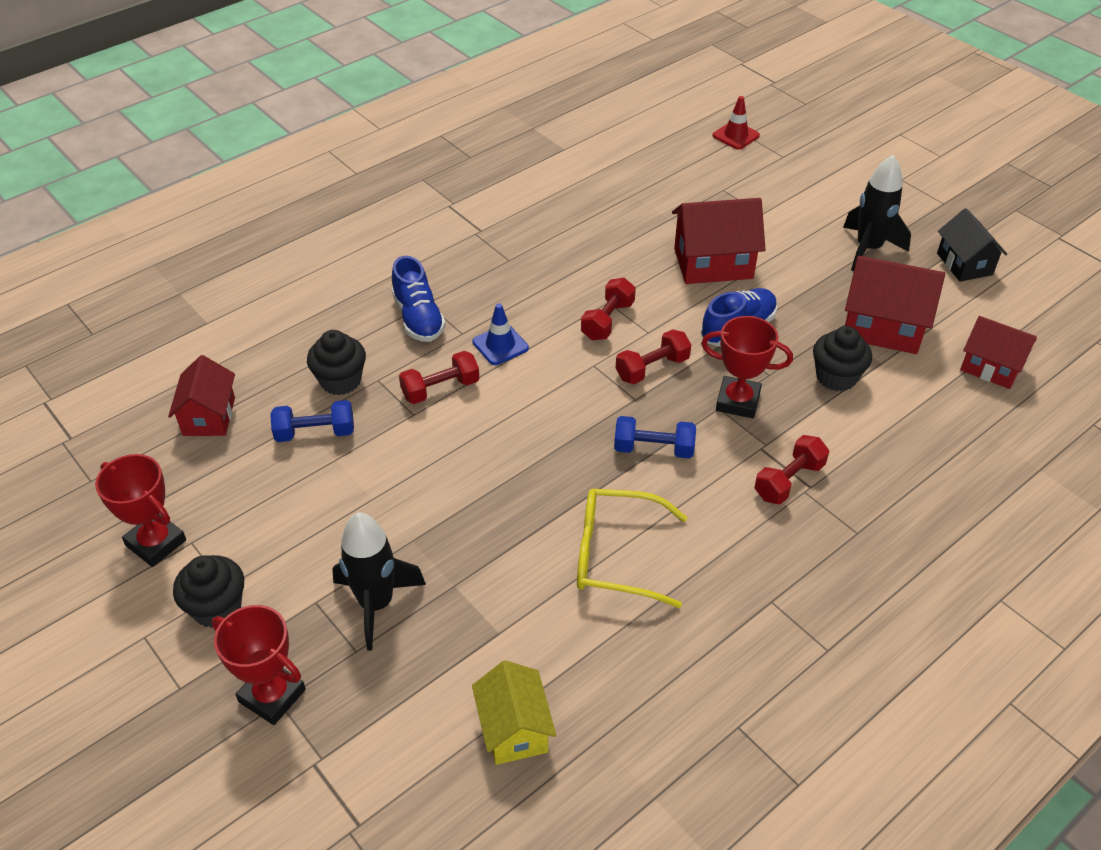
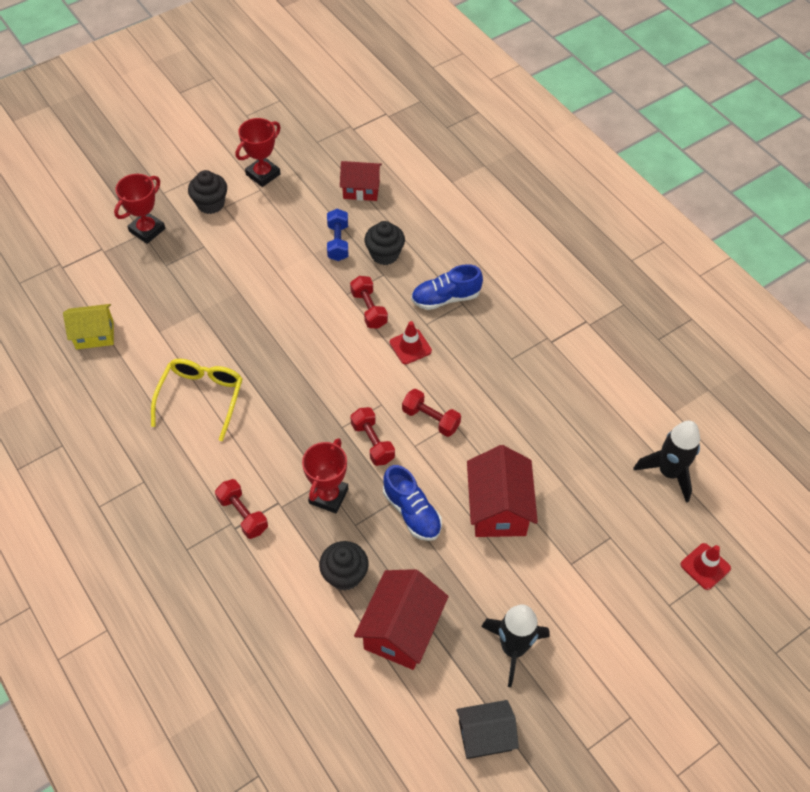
camera: 95 degrees right, 10 degrees up
(376, 604) = (195, 274): black rocket -> black rocket (669, 472)
(500, 345) = (410, 347): blue traffic cone -> red traffic cone
(653, 449) = (290, 432): blue dumbbell -> none
(990, 367) = (339, 709): red house -> none

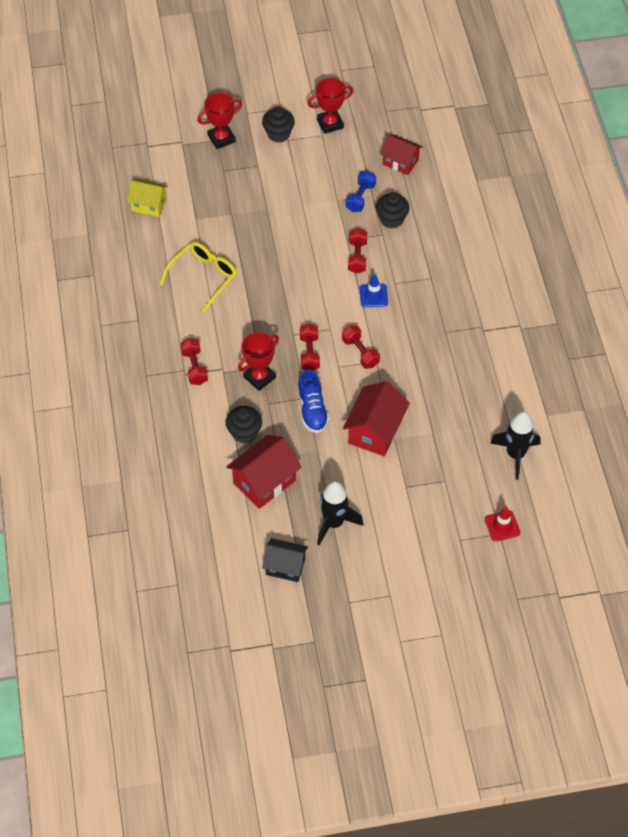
camera: 25 degrees right, 0 degrees up
(410, 347) = (373, 295): red traffic cone -> blue traffic cone
(445, 298) = (420, 269): blue shoe -> none

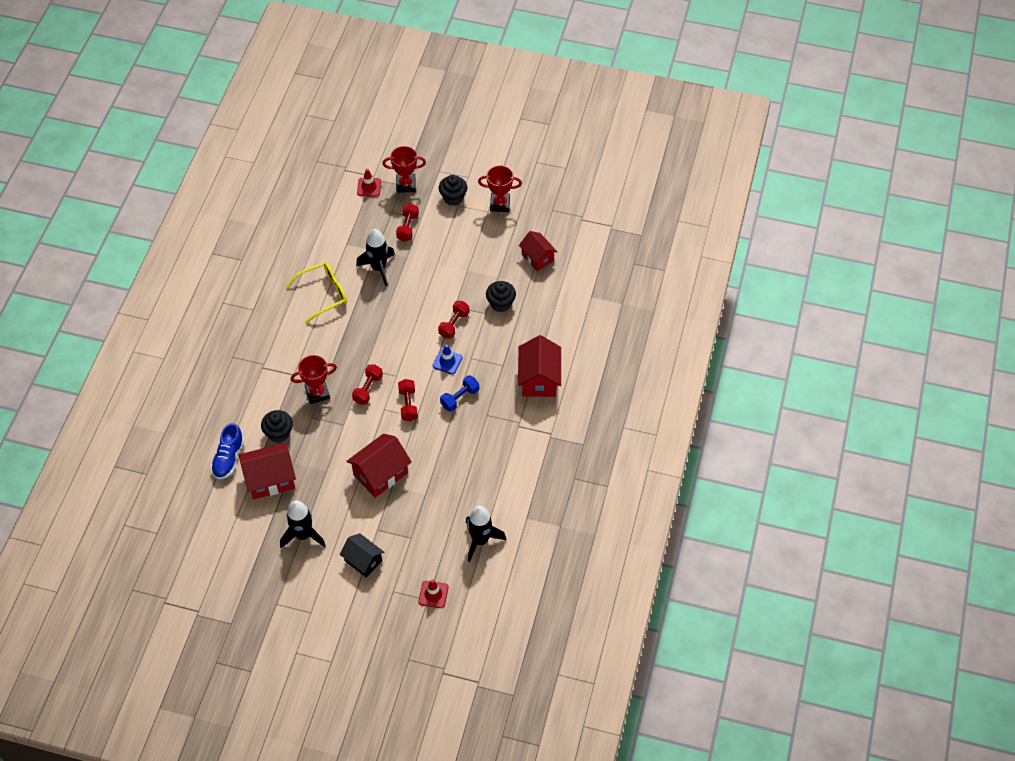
camera: 25 degrees right, 0 degrees up
(149, 205) = (317, 219): yellow house -> none
(184, 154) = (369, 187): none -> red traffic cone
(194, 367) = (273, 365): red dumbbell -> red dumbbell (407, 227)
(245, 230) = (378, 268): none -> black rocket
(285, 566) = (245, 554): black house -> black house (363, 561)
(312, 410) = (342, 436): blue shoe -> blue shoe (228, 458)
(360, 197) = (486, 276): blue dumbbell -> blue dumbbell (460, 398)
(475, 277) = (539, 379): none -> red house

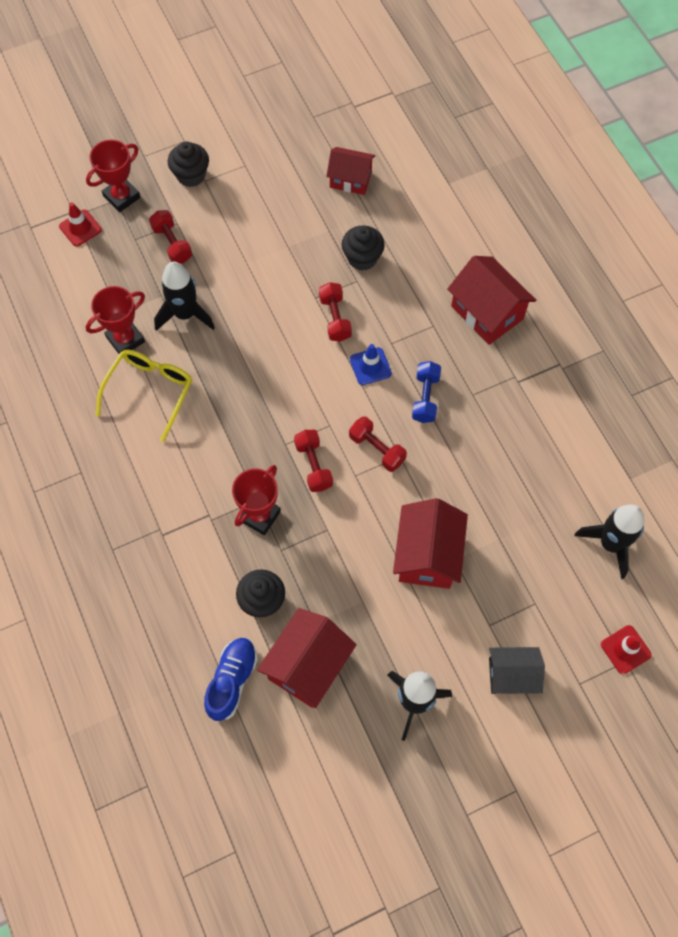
camera: 40 degrees left, 10 degrees up
(228, 458) = (232, 681): blue shoe -> blue shoe turned 135 degrees counterclockwise
(500, 204) = (250, 148): red trophy -> red trophy (125, 339)

